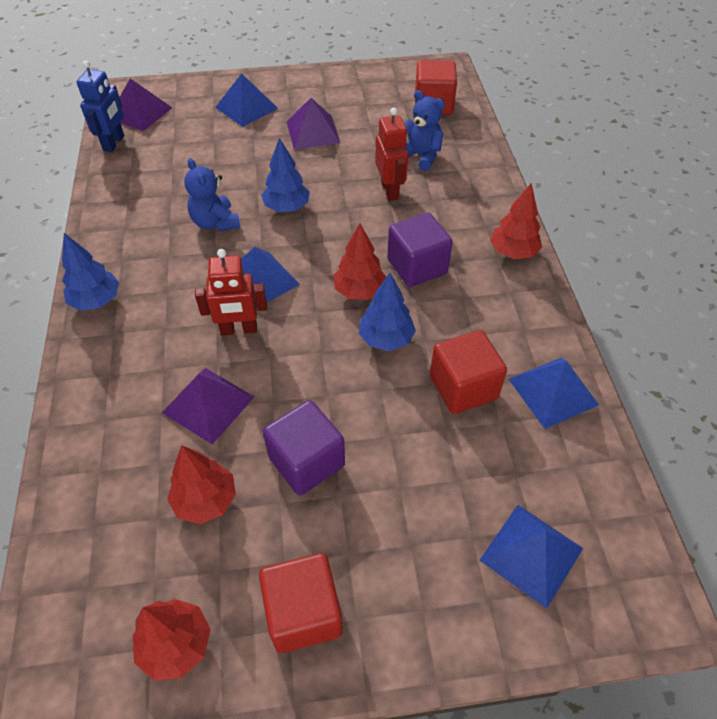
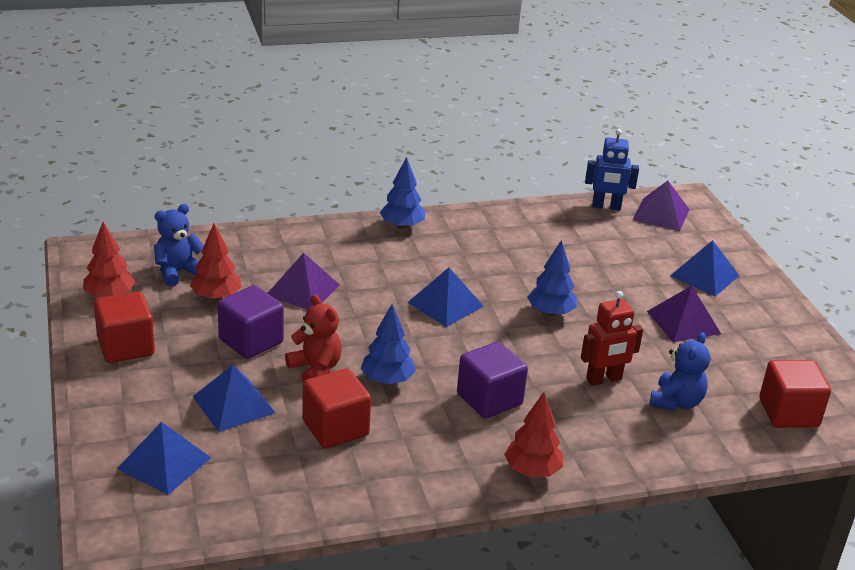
camera: 80 degrees right, 20 degrees down
(215, 222) = (514, 273): blue teddy bear -> blue teddy bear (178, 272)
(239, 329) = (383, 297): red robot -> none
(359, 291) = (445, 362): red tree -> none
(364, 399) = (315, 369): none -> red teddy bear
(553, 391) = (337, 488): blue pyramid -> blue pyramid (234, 404)

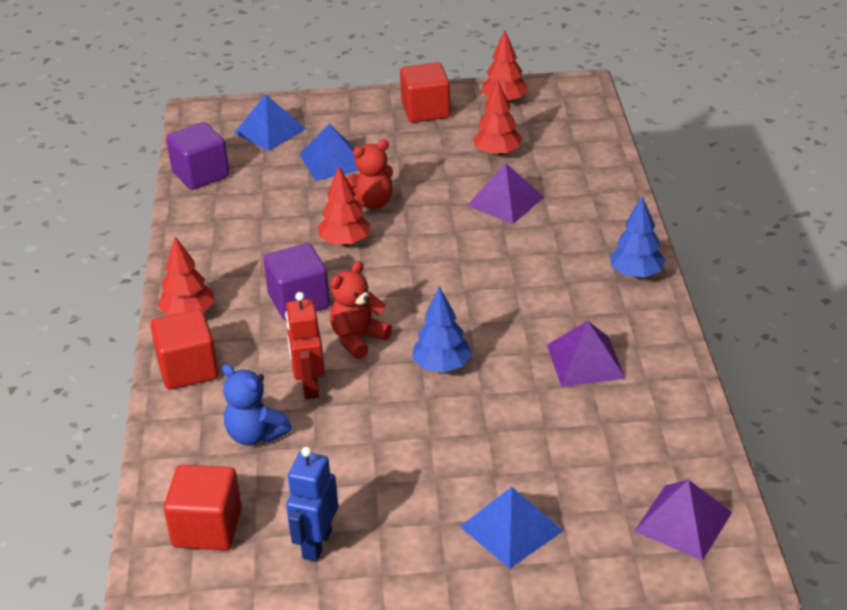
camera: 105 degrees right, 5 degrees up
(178, 272) = (542, 133): blue teddy bear -> none
(251, 341) = (422, 170): purple cube -> purple cube (200, 174)
(335, 428) = (285, 210): red cube -> red cube (188, 369)
(387, 380) = (345, 242): blue tree -> red tree
(445, 304) = (468, 290): blue pyramid -> none
(532, 358) = (358, 339): none -> red teddy bear
(606, 207) = (700, 464): blue robot -> blue robot (316, 544)
(683, 322) = (405, 478): purple pyramid -> purple pyramid (585, 361)

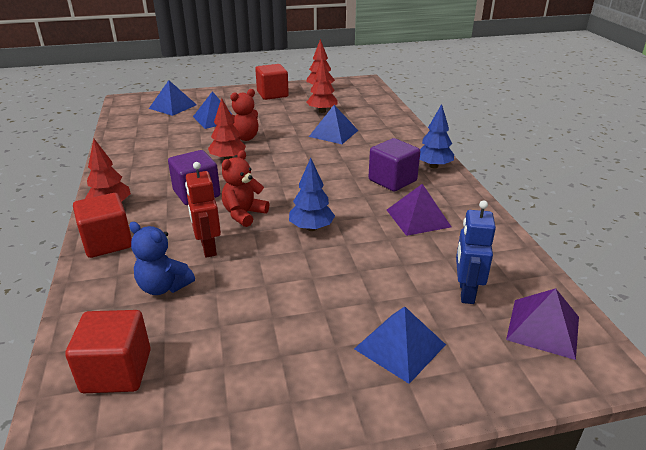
camera: 10 degrees left, 5 degrees down
(200, 174) = (125, 128): purple cube -> purple cube (392, 180)
(316, 544) = (223, 377): blue robot -> blue robot (466, 292)
(505, 201) = (333, 133): purple pyramid -> blue pyramid

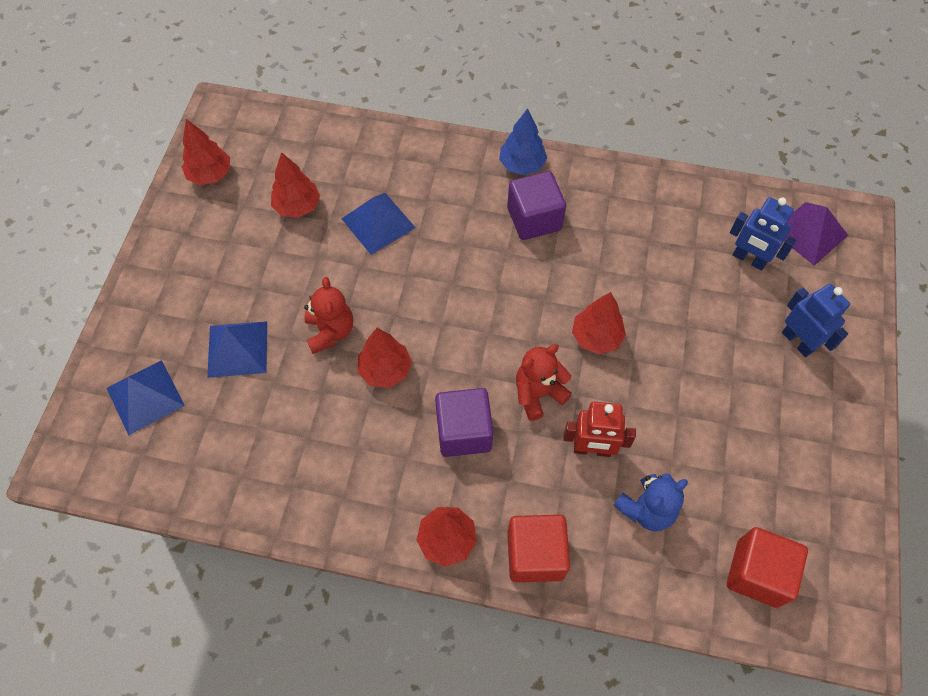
camera: 65 degrees left, 30 degrees up
(244, 214) = (538, 393): red teddy bear -> red teddy bear turned 90 degrees clockwise
(272, 94) = (190, 243): red cube -> none
(311, 228) = (596, 337): blue tree -> red tree
(400, 346) = (797, 341): blue pyramid -> blue robot
(418, 218) = (620, 234): purple pyramid -> none

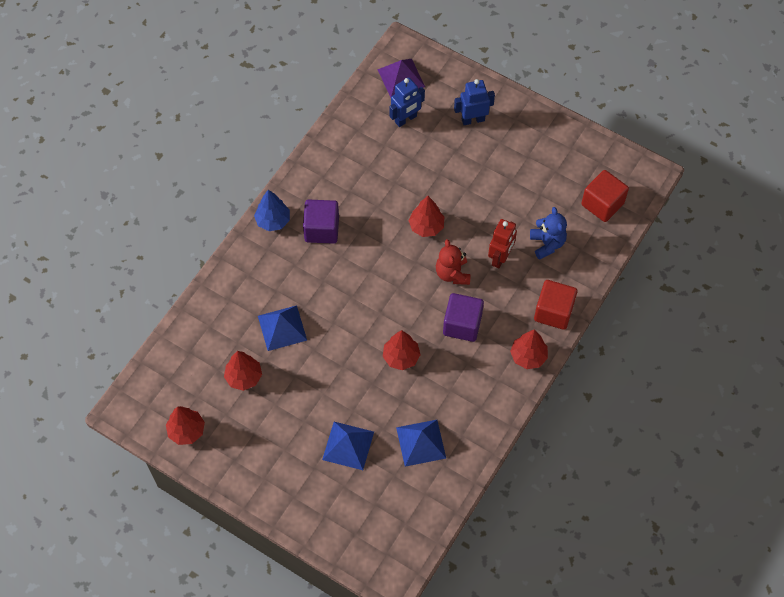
camera: 70 degrees left, 0 degrees up
(145, 396) = (362, 513): blue pyramid -> blue pyramid (421, 442)
(330, 331) = (358, 383): red teddy bear -> none

